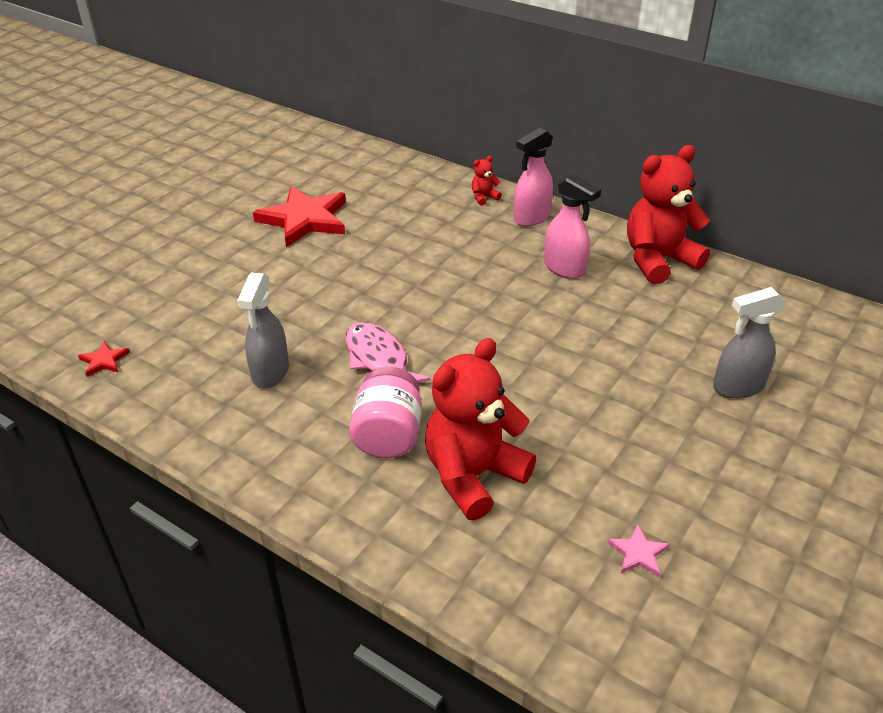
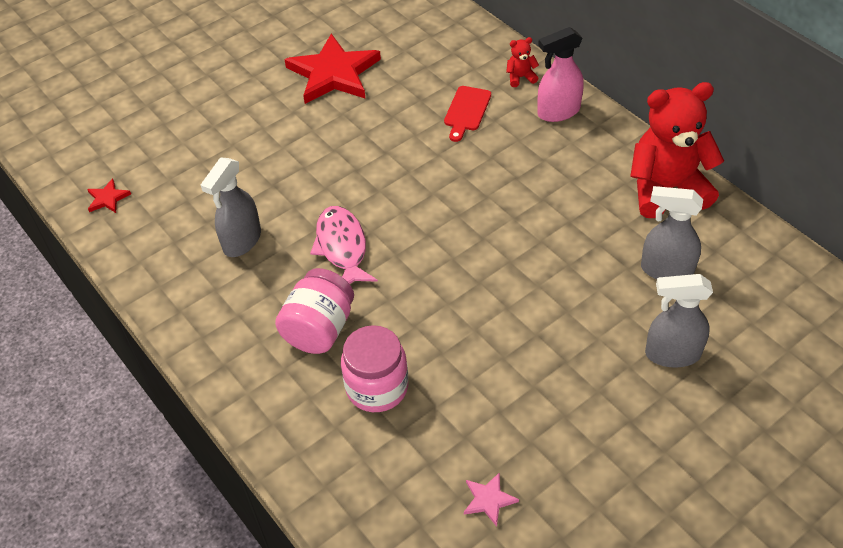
camera: 20 degrees right, 10 degrees up
(447, 230) = (466, 111): none -> red cutting board
(473, 475) = (377, 387): red teddy bear -> pink jar
(565, 269) = (564, 181): pink spray bottle -> none
(693, 322) = (666, 270): none -> grey spray bottle

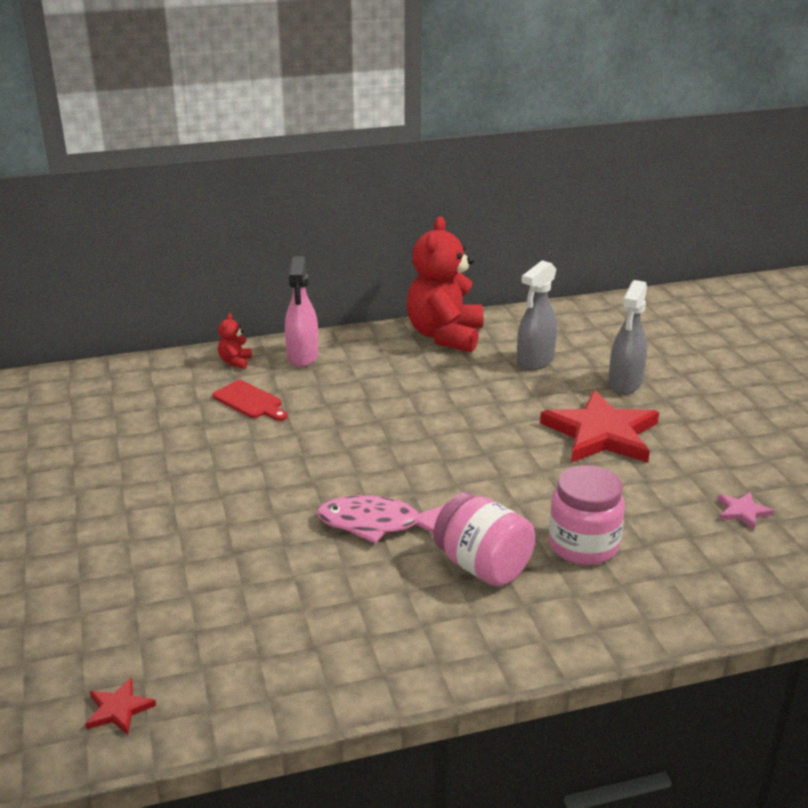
camera: 70 degrees left, 20 degrees down
(242, 241) = (306, 596): grey spray bottle -> none
(334, 73) = (95, 467): red star -> red star (601, 433)

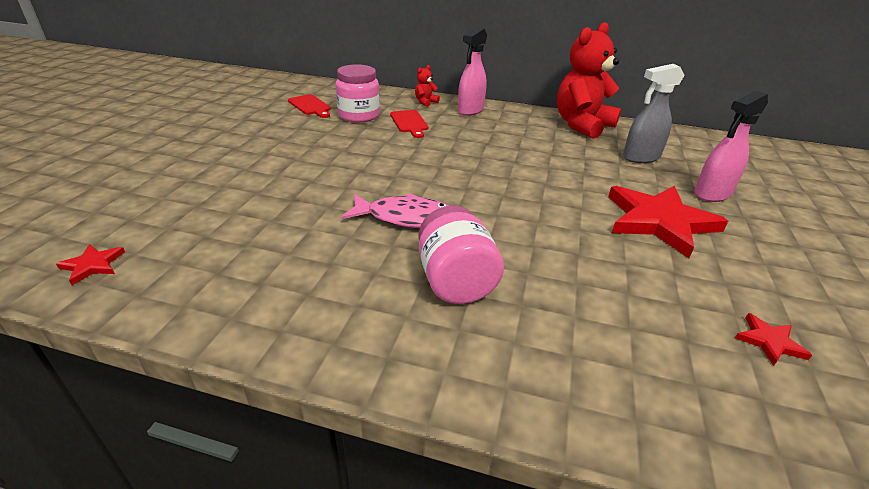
camera: 30 degrees right, 5 degrees up
(91, 420) = (310, 106): none -> red cutting board
(376, 524) = (406, 218): pink fish -> pink fish turned 150 degrees clockwise
(583, 545) = (564, 302): pink jar -> pink jar (359, 115)
(625, 383) = (712, 194): grey spray bottle -> pink spray bottle
(742, 512) = (769, 341): pink star -> red star

